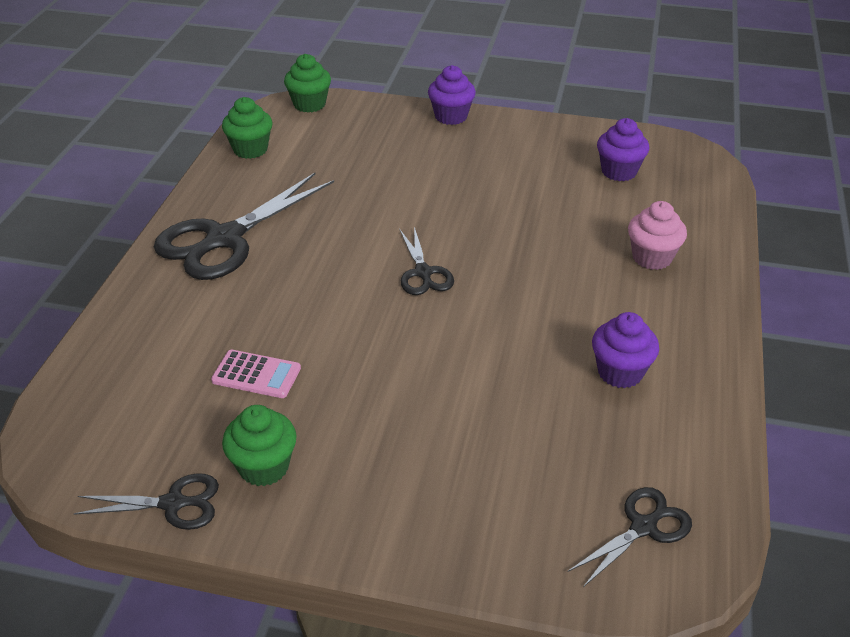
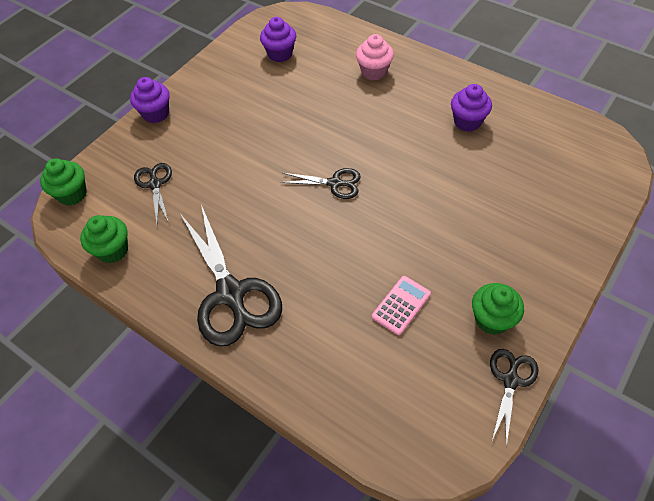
camera: 65 degrees left, 15 degrees up
(643, 527) = (583, 154): black scissors -> black scissors (155, 184)

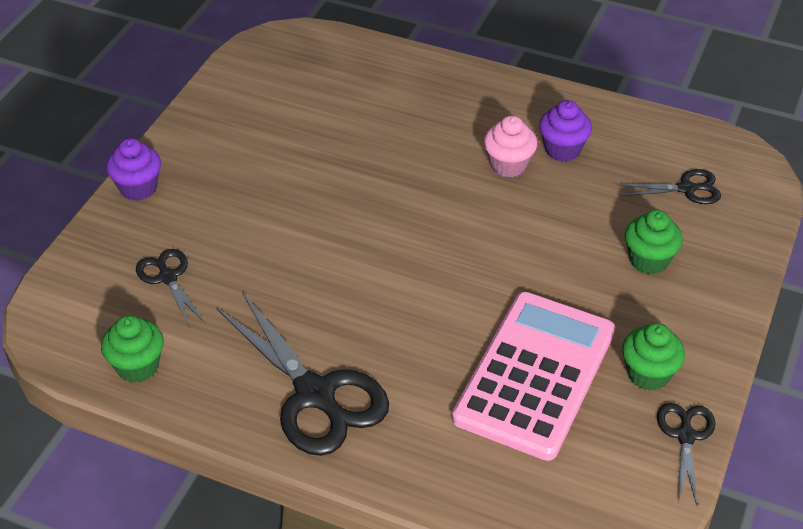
camera: 15 degrees left, 10 degrees down
(72, 194) = (54, 305): green cupcake -> green cupcake (649, 260)
(280, 54) = (289, 91): purple cupcake -> none
(335, 183) = (412, 245): black scissors -> black scissors (686, 189)
(374, 72) = (424, 101): pink cupcake -> pink cupcake (508, 165)
(401, 305) = (535, 375): pink calculator -> pink calculator, size x2.46

